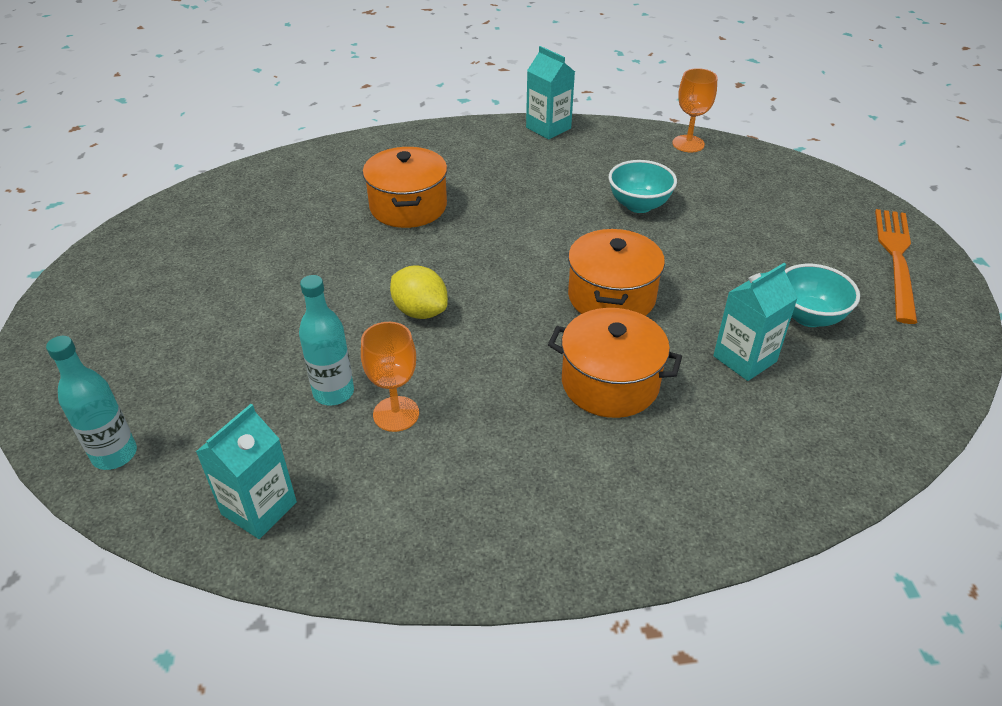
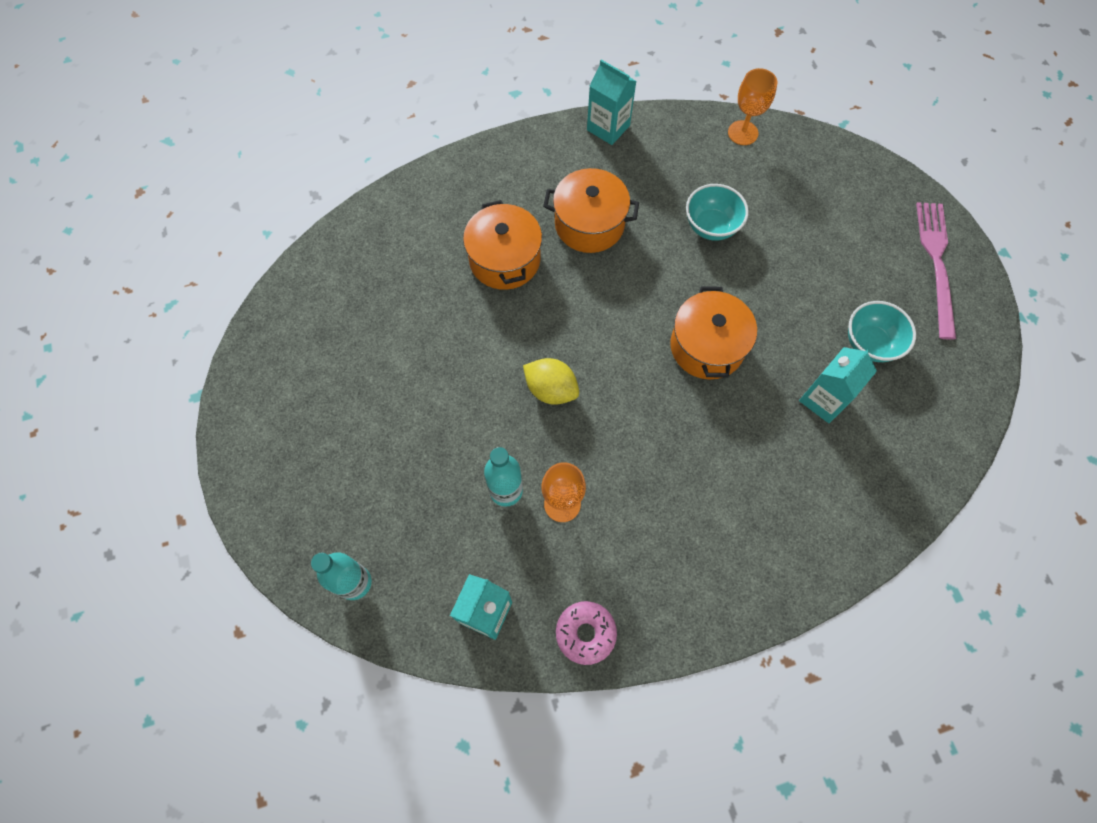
camera: 10 degrees left, 25 degrees up
(378, 551) = (585, 633): none -> pink donut
(610, 383) = (722, 443): orange pot -> orange pot (589, 224)
(896, 259) = (936, 263): orange fork -> pink fork

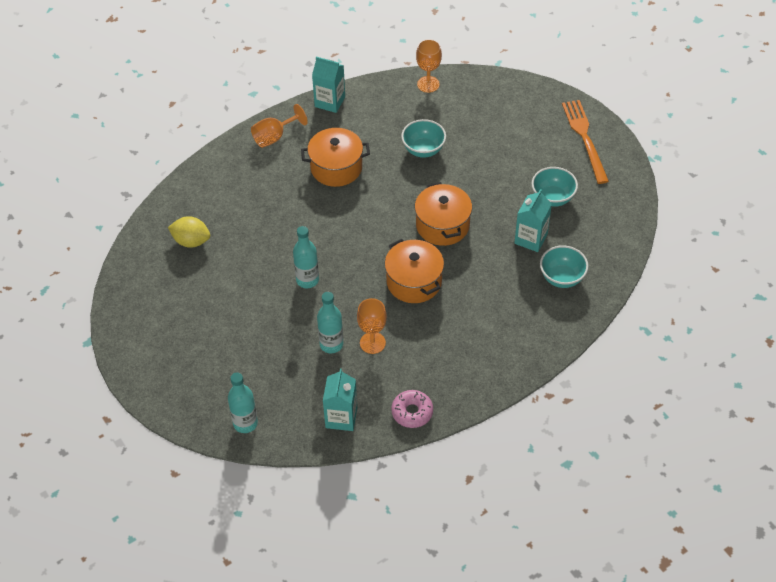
camera: 15 degrees left, 15 degrees down
(503, 382) = (307, 280): none -> turquoise bottle
(504, 260) = (282, 204): orange pot -> orange pot (414, 282)
(523, 160) = (274, 137): none -> orange goblet
(551, 389) = (342, 277): yellow lemon -> yellow lemon (191, 241)
(852, 474) = (562, 278): none -> turquoise bowl
(936, 263) = (584, 138): pink fork -> orange fork

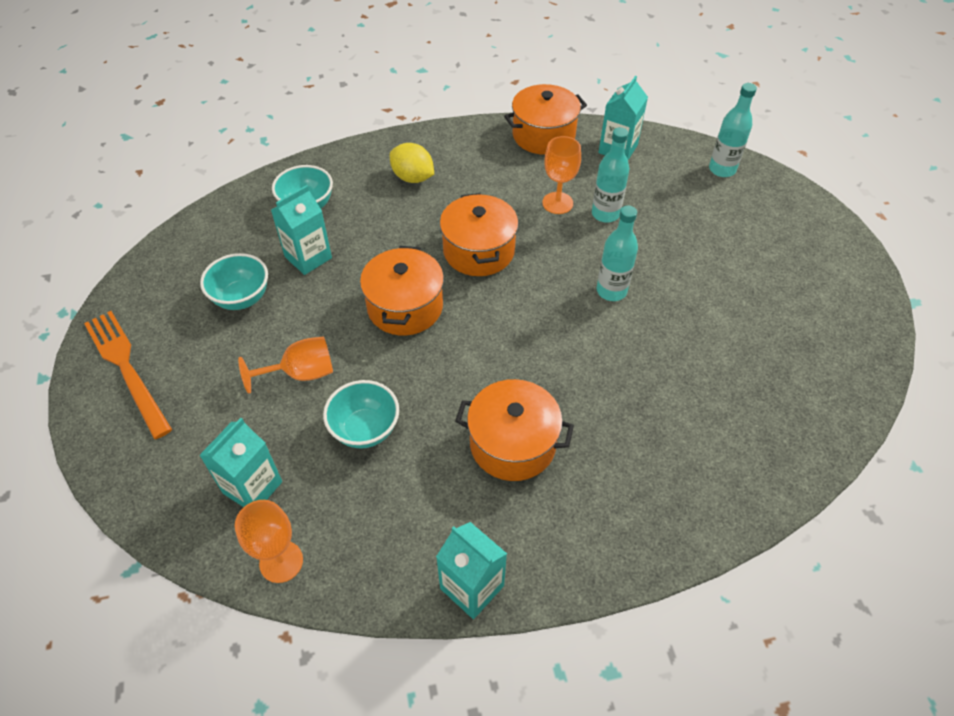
camera: 160 degrees left, 0 degrees up
(191, 241) = (766, 393): yellow lemon -> yellow lemon (413, 178)
(274, 137) = (596, 542): orange goblet -> orange goblet (301, 373)
(412, 412) = (543, 135): pink donut -> orange pot
(465, 107) = (252, 487): none -> turquoise carton
(584, 138) = (126, 368): orange fork -> orange fork turned 135 degrees clockwise

